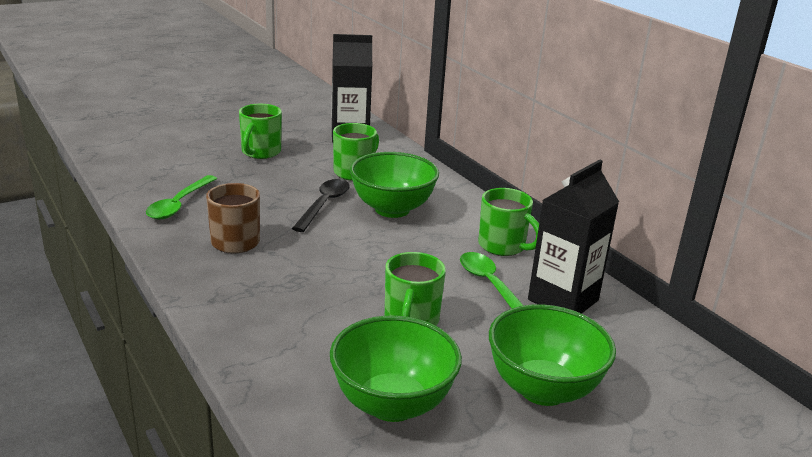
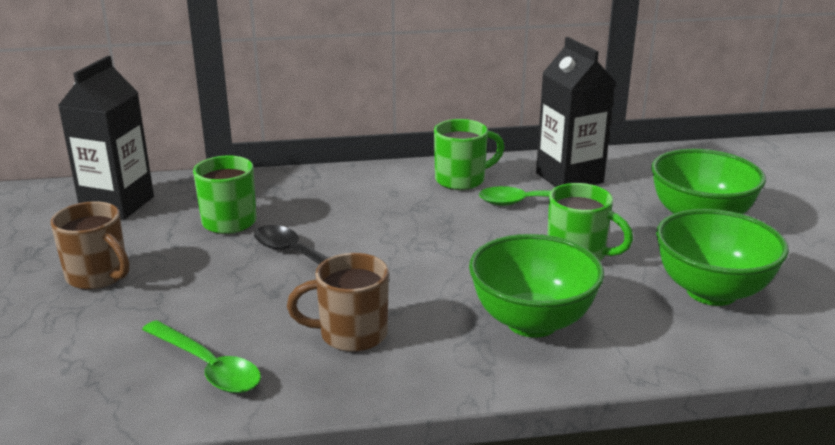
camera: 65 degrees left, 0 degrees up
(260, 152) = (98, 276): green mug -> brown mug
(392, 209) = (343, 218): green bowl -> green bowl (532, 322)

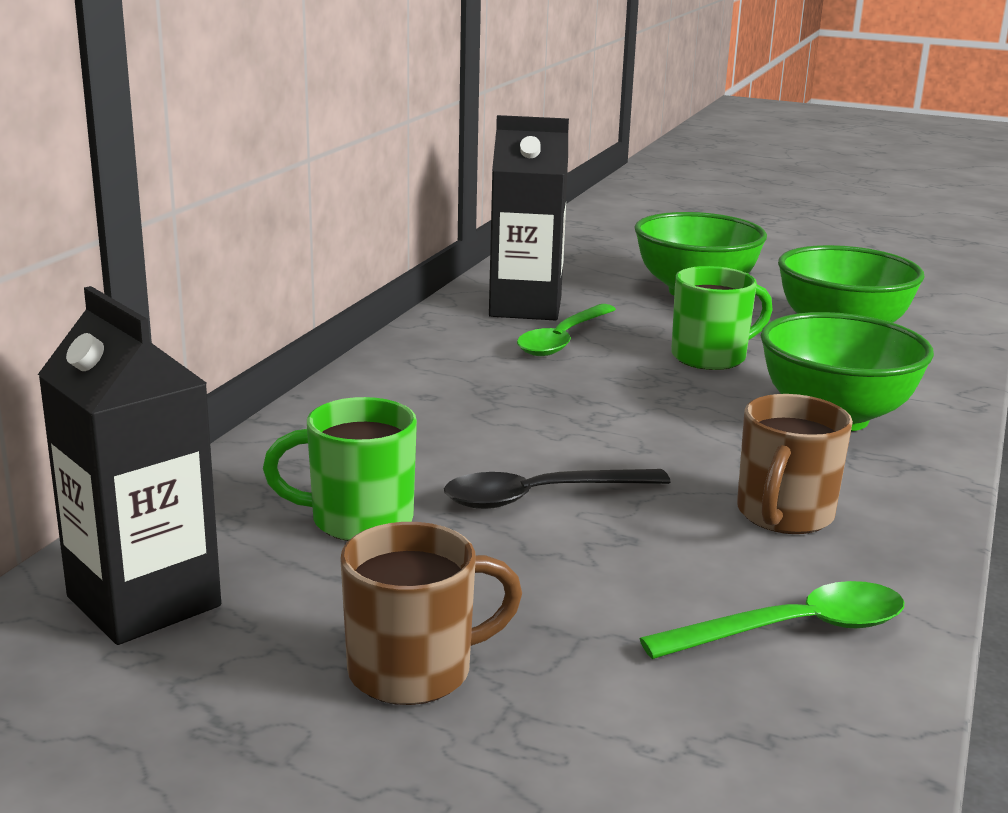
camera: 60 degrees left, 5 degrees down
(462, 180) = (450, 353): green mug -> none

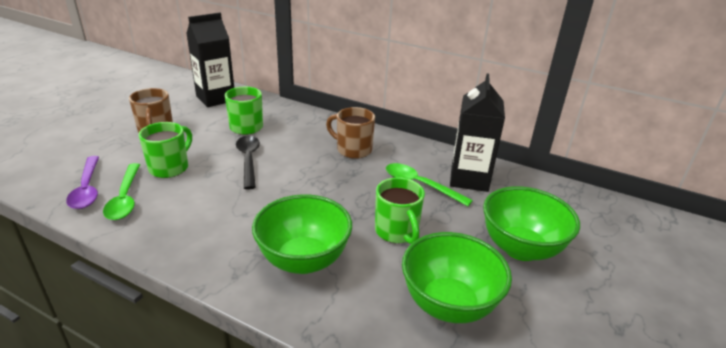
camera: 95 degrees right, 10 degrees up
(623, 596) = (170, 167): none -> green mug
(784, 515) = (205, 215): brown mug -> brown mug (353, 150)
(793, 705) = (87, 189): none -> purple spoon

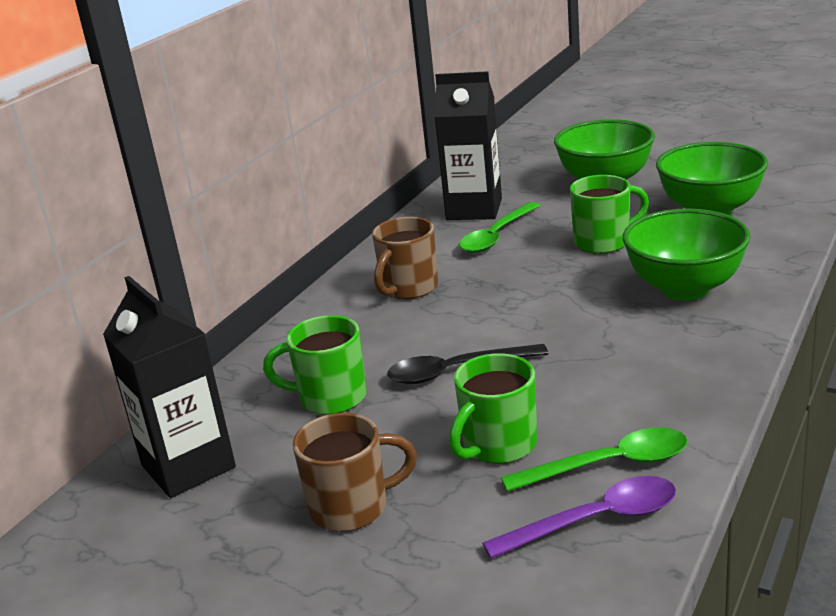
camera: 85 degrees left, 5 degrees down
(170, 167) = (498, 446): green mug -> green mug turned 75 degrees counterclockwise

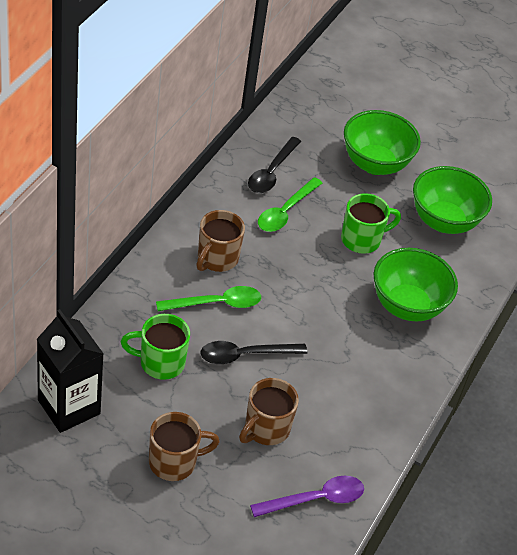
camera: 10 degrees left, 20 degrees up
(474, 209) = (271, 172): black carton -> black spoon
(498, 446) = (266, 429): green mug -> brown mug
(609, 465) = (330, 458): green spoon -> green spoon (216, 303)

